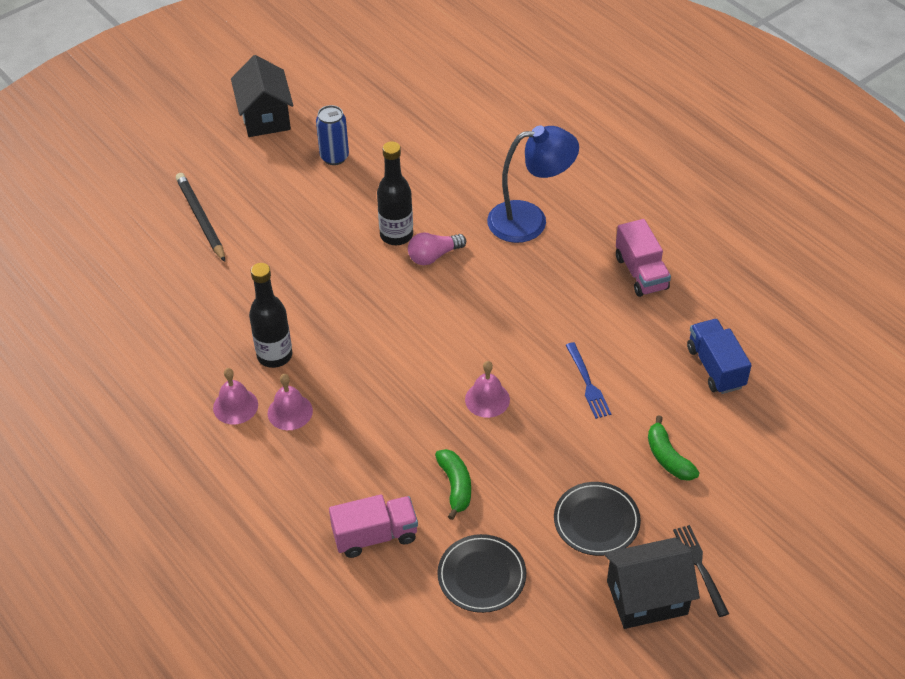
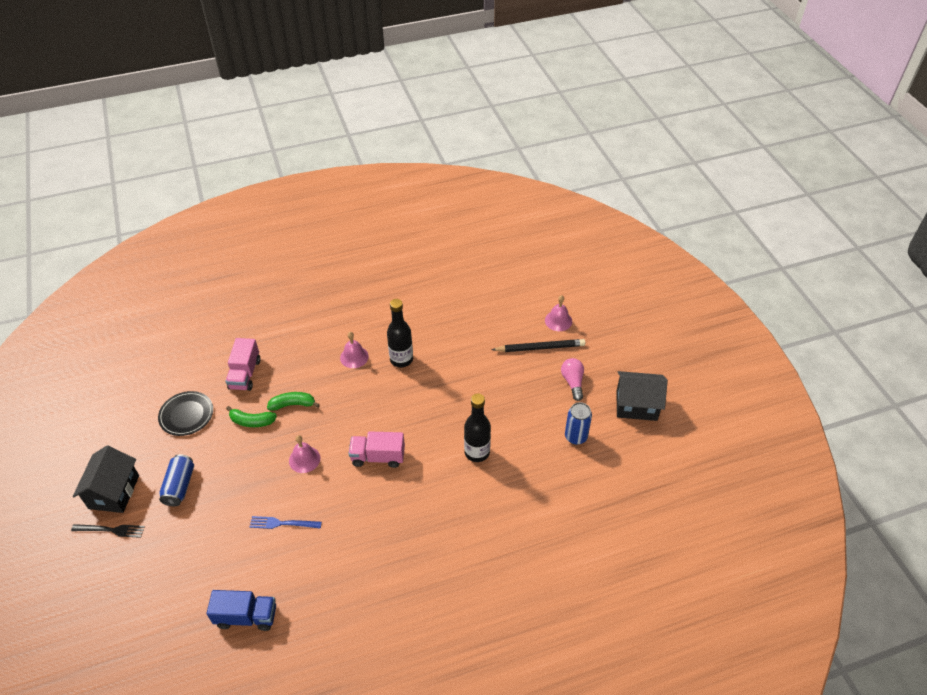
camera: 110 degrees right, 0 degrees up
(235, 406) = (373, 333): pink bell -> pink bell (558, 320)
(434, 256) = (446, 469): pink light bulb -> pink light bulb (573, 382)
(530, 220) = (454, 545): blue lamp -> none
(596, 521) = (180, 486): black plate -> blue can
(641, 273) = (362, 605): pink truck -> pink truck (378, 457)
(668, 457) = (195, 548): green banana -> green banana (293, 404)

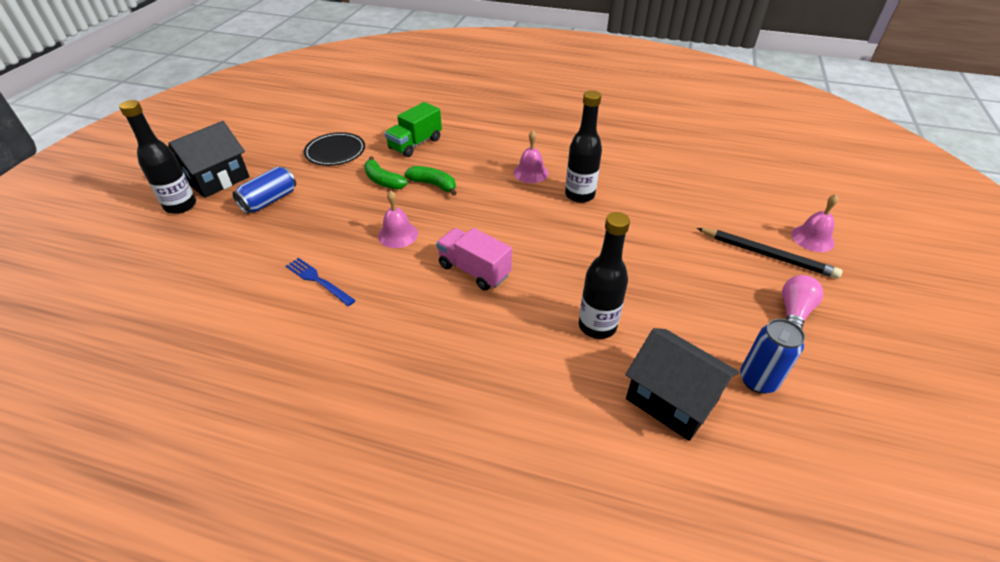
camera: 35 degrees right, 5 degrees down
(111, 530) = (181, 206): black fork -> black bottle
(245, 374) = (415, 144): pink truck -> green truck
(246, 616) = (190, 349): blue truck -> none
(636, 405) = (889, 390): black house -> black house (671, 400)

